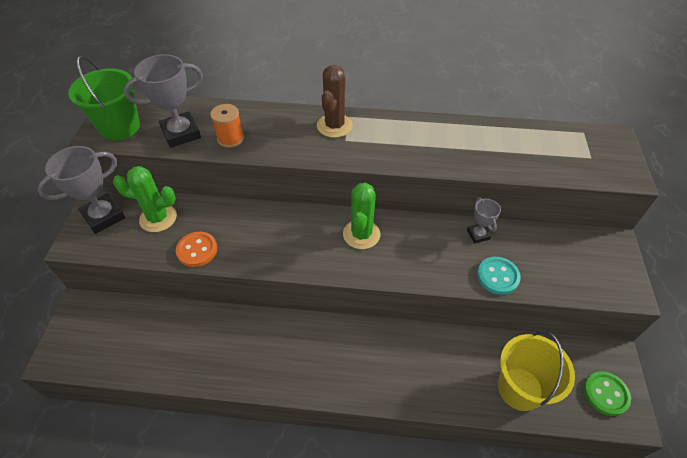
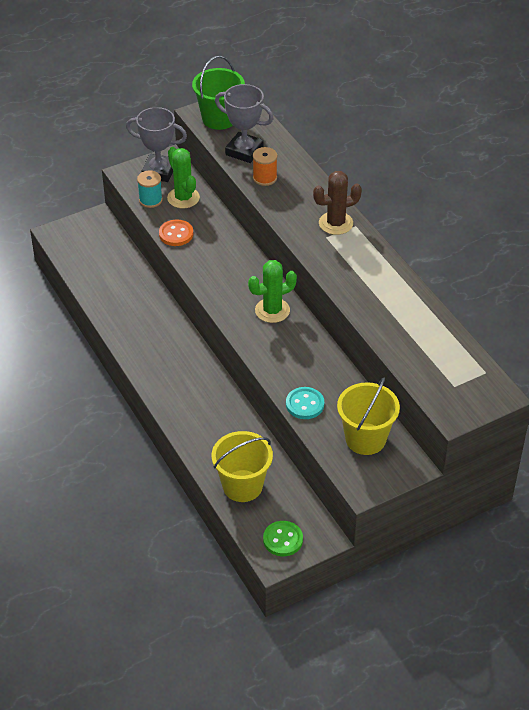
camera: 55 degrees right, 5 degrees down
(131, 244) = (150, 200): none -> turquoise spool
(478, 234) = (337, 377): grey trophy -> none
(566, 256) = (365, 439): none -> yellow bucket

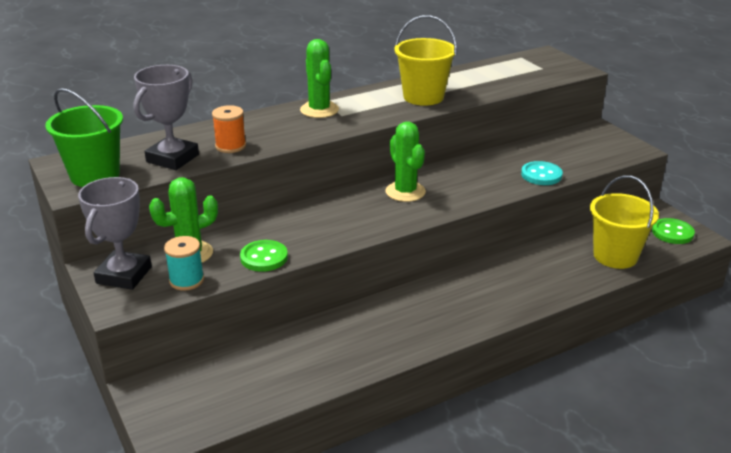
camera: 90 degrees left, 15 degrees down
(176, 234) = (264, 257): orange button -> green button
(336, 223) = (319, 110): brown cactus -> green cactus
(365, 439) = (575, 147): yellow bucket -> yellow bucket (423, 97)

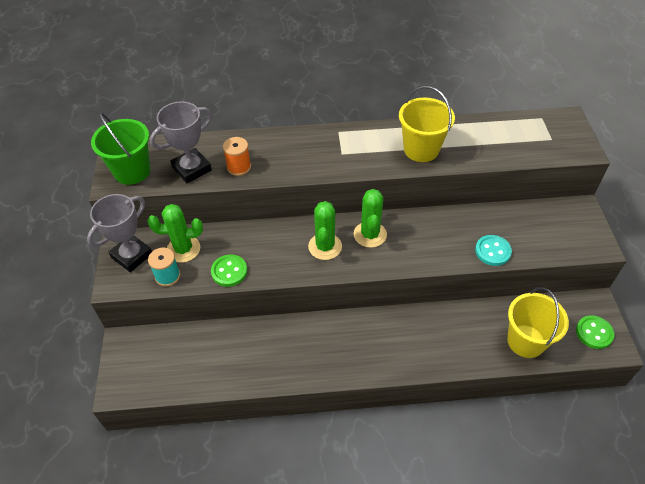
camera: 25 degrees right, 20 degrees up
(319, 110) = (328, 142): green cactus -> green cactus (325, 246)

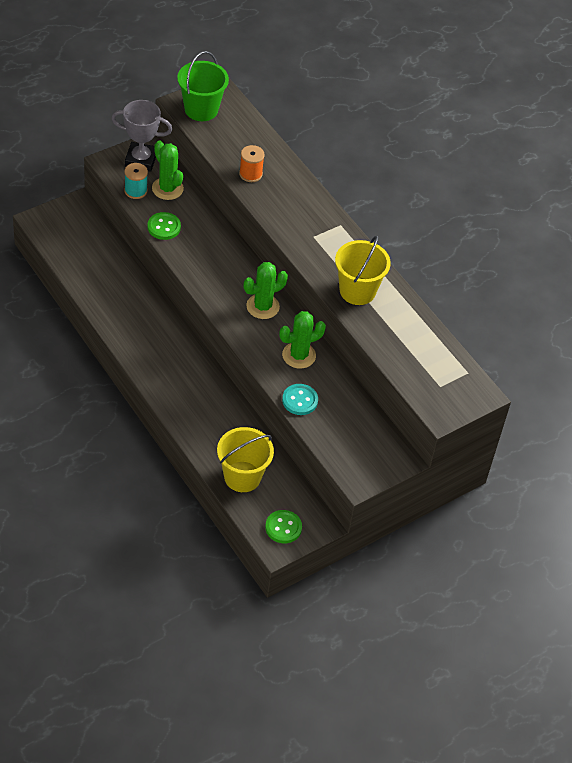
camera: 55 degrees right, 0 degrees up
(192, 169) = (228, 145): grey trophy -> none
(325, 246) = (229, 280): green cactus -> green cactus (299, 355)

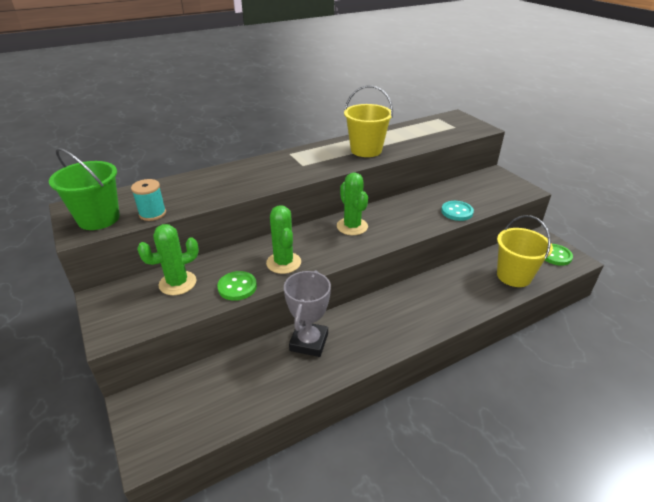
camera: 80 degrees left, 15 degrees down
(135, 191) = (171, 309): turquoise spool -> turquoise spool (152, 214)
(141, 160) = (120, 304): grey trophy -> grey trophy (309, 342)
(250, 174) = (213, 192): orange spool -> none
(299, 355) = (407, 210): green cactus -> green cactus (283, 263)

